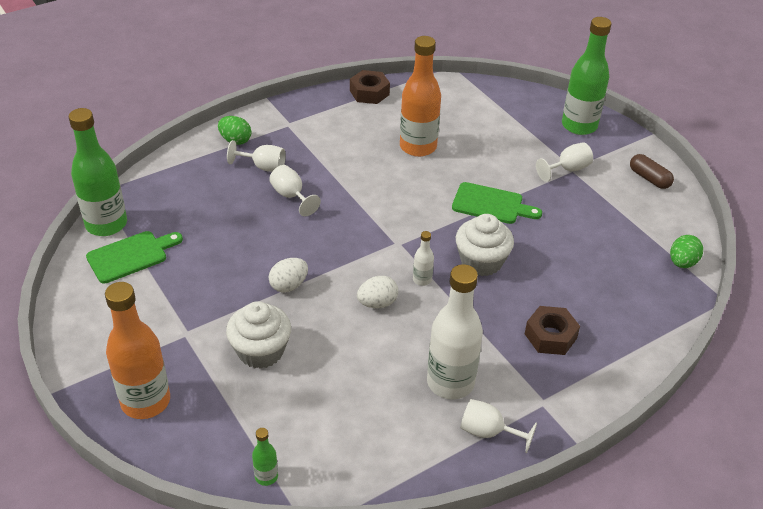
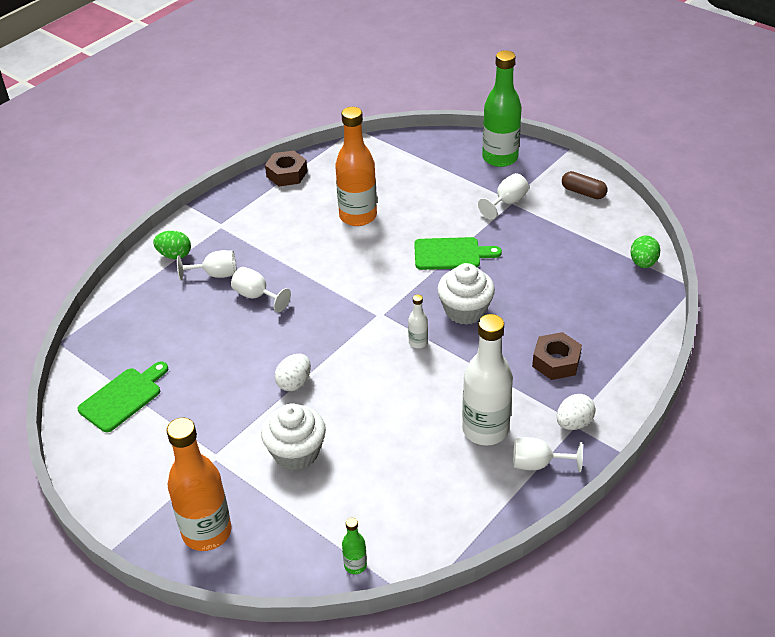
camera: 15 degrees left, 0 degrees up
(106, 224) = (82, 373): green bottle -> none
(377, 303) = (386, 376): white egg -> white egg (574, 423)

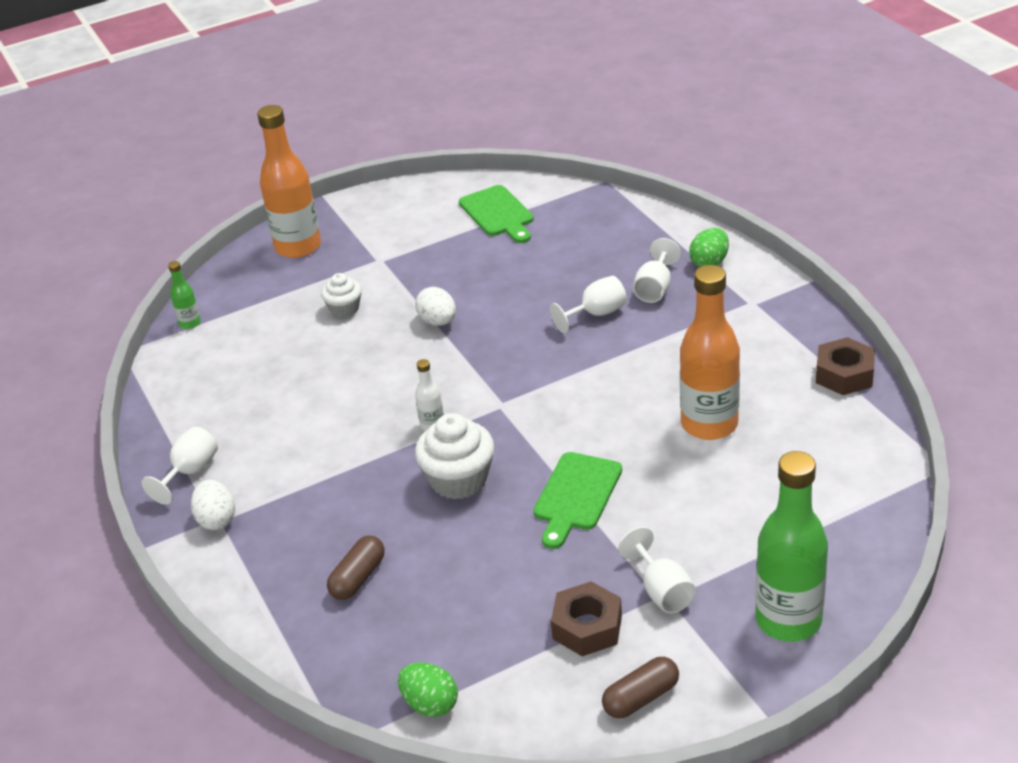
camera: 115 degrees right, 5 degrees down
(296, 452) = (344, 309): white cupcake -> white cupcake, size x0.59
(485, 430) = (266, 445): white bottle -> none
(556, 362) = (315, 536): brown nut -> brown nut (587, 627)
(577, 326) = (358, 578): none -> brown capsule

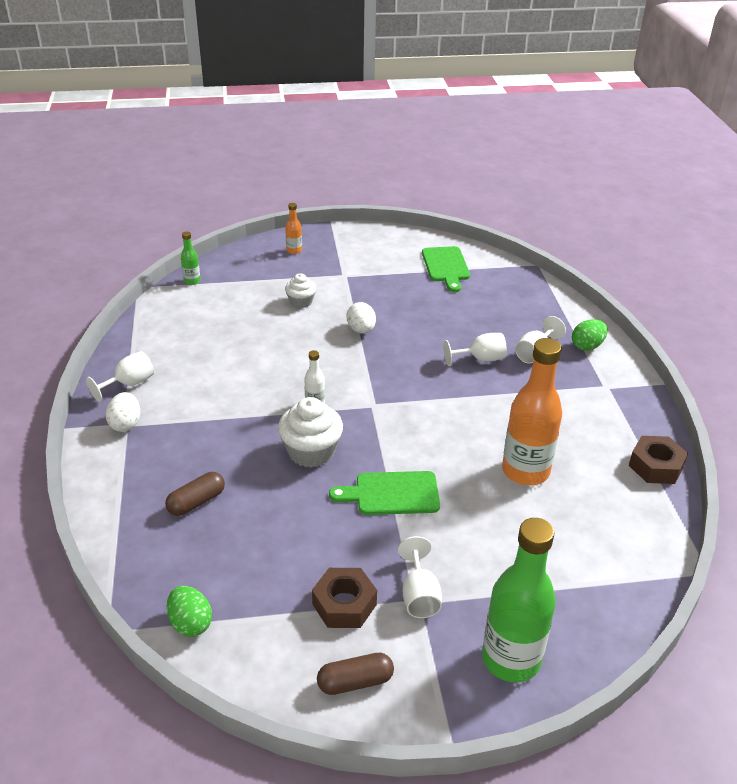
camera: 15 degrees right, 0 degrees up
(298, 247) = (294, 250): orange bottle -> orange bottle, size x0.44
(576, 496) = (392, 493): green cutting board -> green cutting board turned 45 degrees clockwise

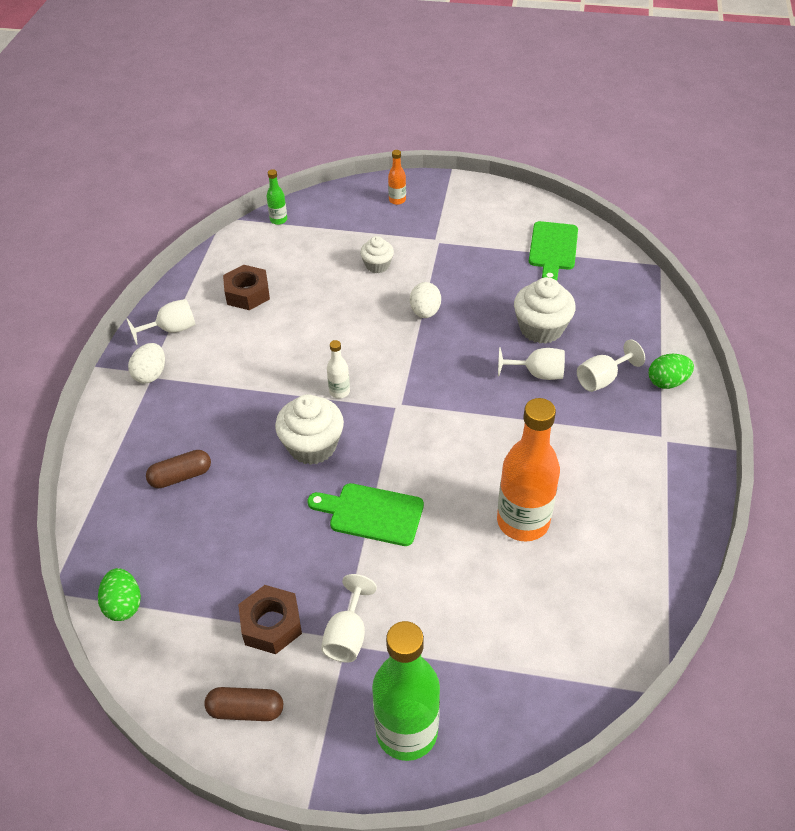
camera: 20 degrees right, 10 degrees up
(466, 325) = (541, 328): none -> white cupcake
(655, 466) = (672, 551): brown nut -> brown nut (247, 293)

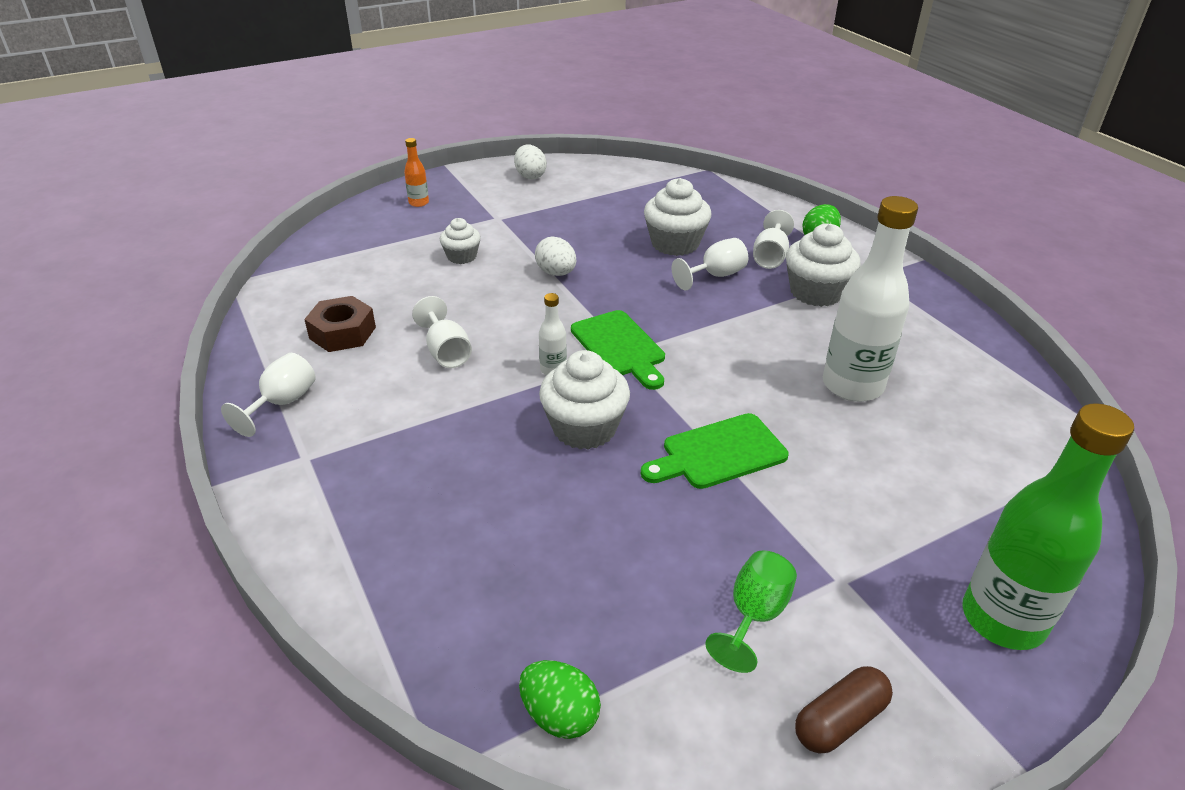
camera: 40 degrees left, 10 degrees down
(151, 374) = (305, 457): white egg -> white egg (530, 176)
(181, 476) = (468, 535): brown capsule -> none
(271, 624) = (754, 615): brown nut -> green goblet
(278, 220) = (304, 260): green bottle -> none
(348, 635) = (838, 572): white goblet -> white goblet (446, 352)
(523, 521) = (852, 385): orange bottle -> white bottle
(553, 249) = (610, 188): green cutting board -> green cutting board (620, 347)
(598, 430) = (816, 292): none -> white cupcake

